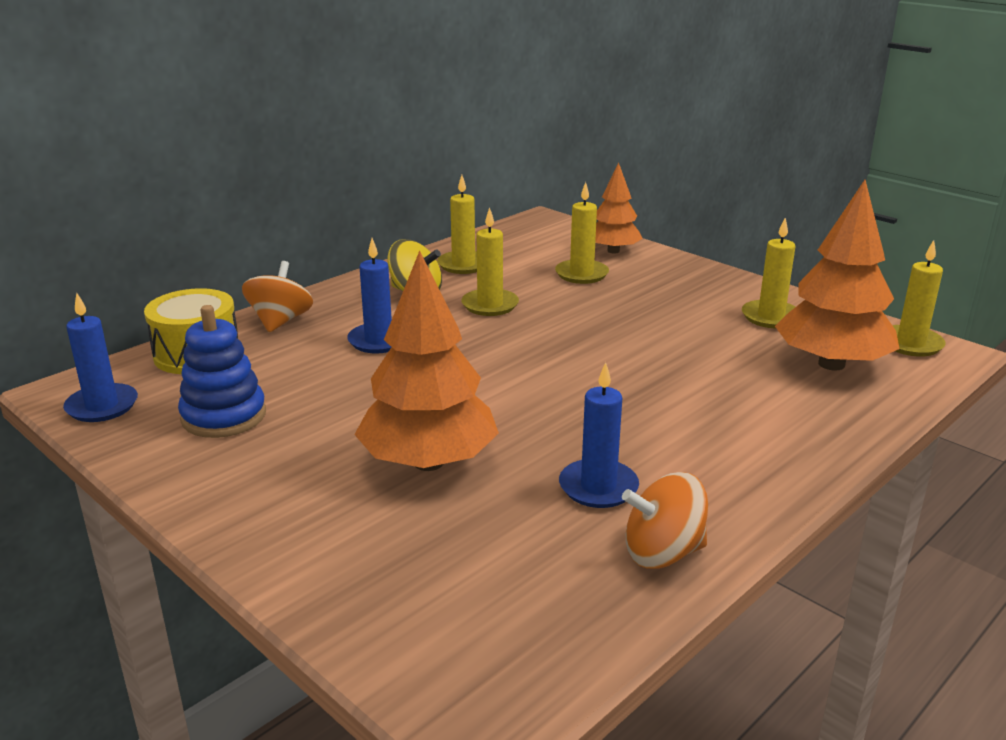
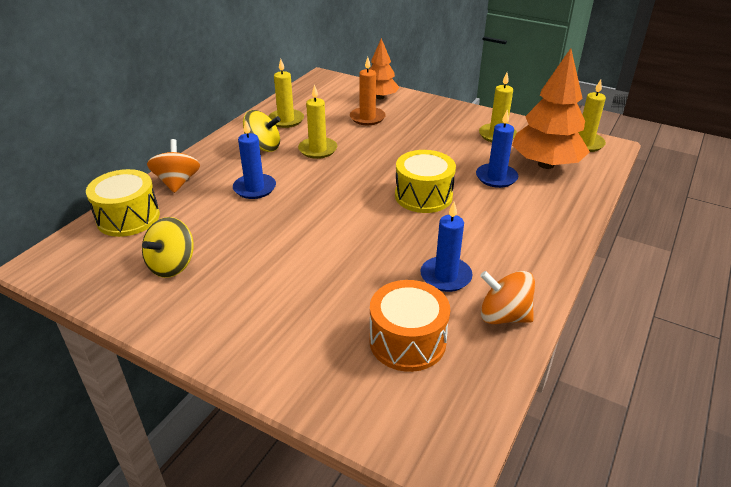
camera: 15 degrees left, 10 degrees up
(102, 406) = (76, 272): blue candle -> blue candle (496, 177)
(224, 416) = (172, 265): blue stacking toy -> yellow spinning top
(428, 462) = (330, 277): orange tree -> none
(499, 560) = (407, 341): none -> orange drum
(581, 274) = (367, 118): yellow candle -> orange candle
(616, 380) = (423, 196): none -> yellow drum
(662, 553) = (503, 316): orange spinning top -> orange spinning top turned 45 degrees clockwise

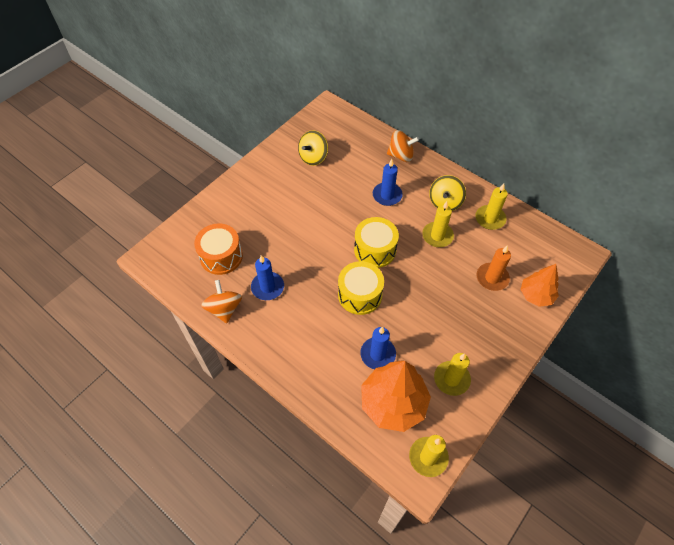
camera: 100 degrees right, 20 degrees up
(128, 218) = (364, 135): yellow drum -> yellow drum (375, 250)
(172, 265) = (313, 157): yellow spinning top -> yellow spinning top turned 90 degrees counterclockwise
(503, 316) = (224, 309): orange spinning top -> orange spinning top turned 45 degrees counterclockwise

